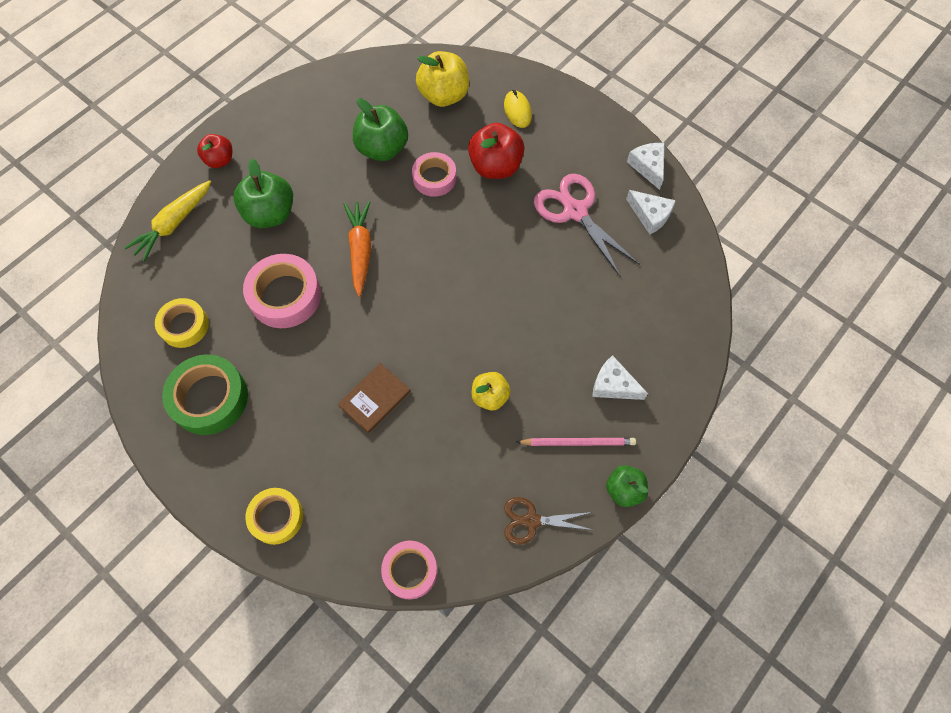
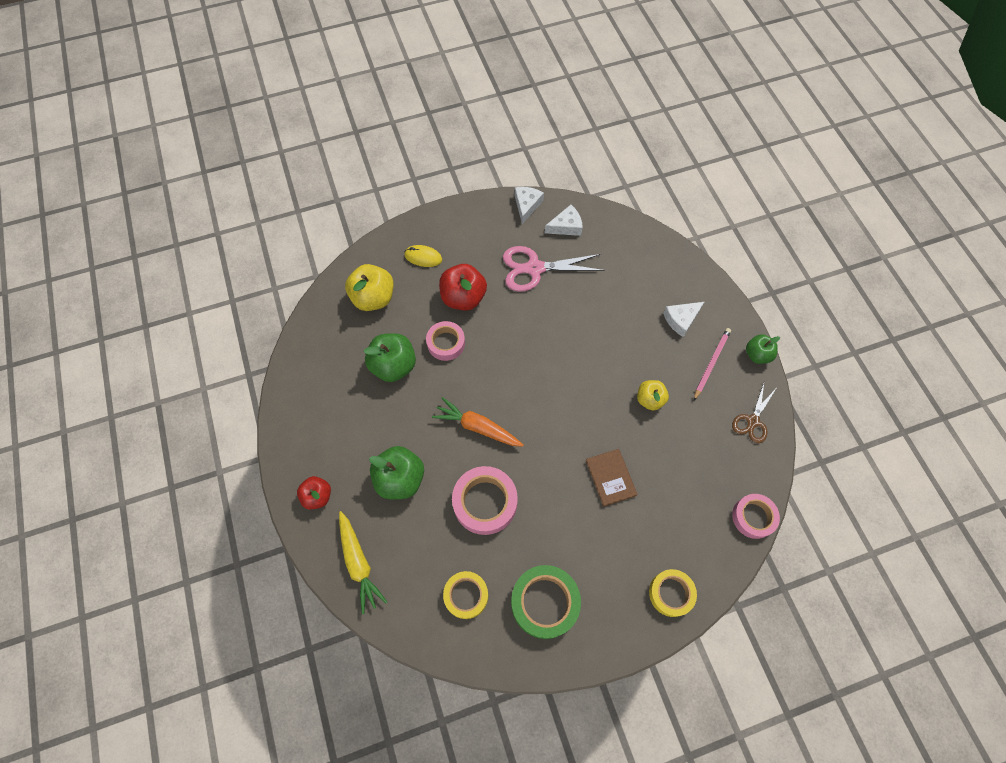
camera: 60 degrees left, 0 degrees up
(648, 167) = (526, 205): white cheese -> white cheese turned 90 degrees clockwise

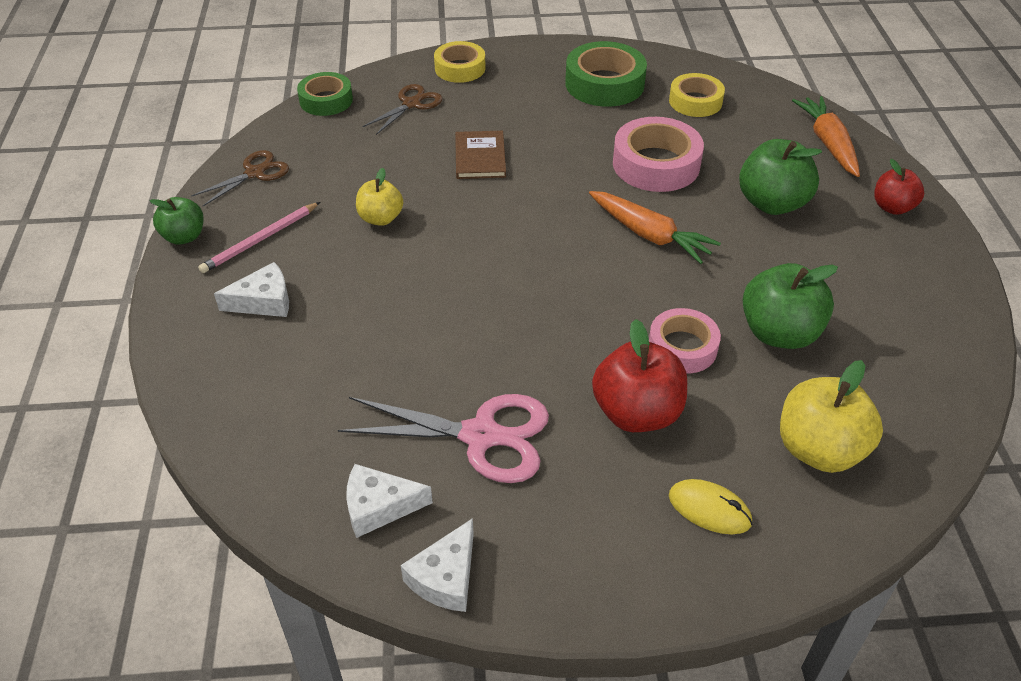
camera: 165 degrees left, 20 degrees down
(359, 563) = (828, 143): yellow carrot -> orange carrot
(687, 530) = (411, 104): none -> brown scissors
(753, 517) = (326, 100): pink tape -> green tape

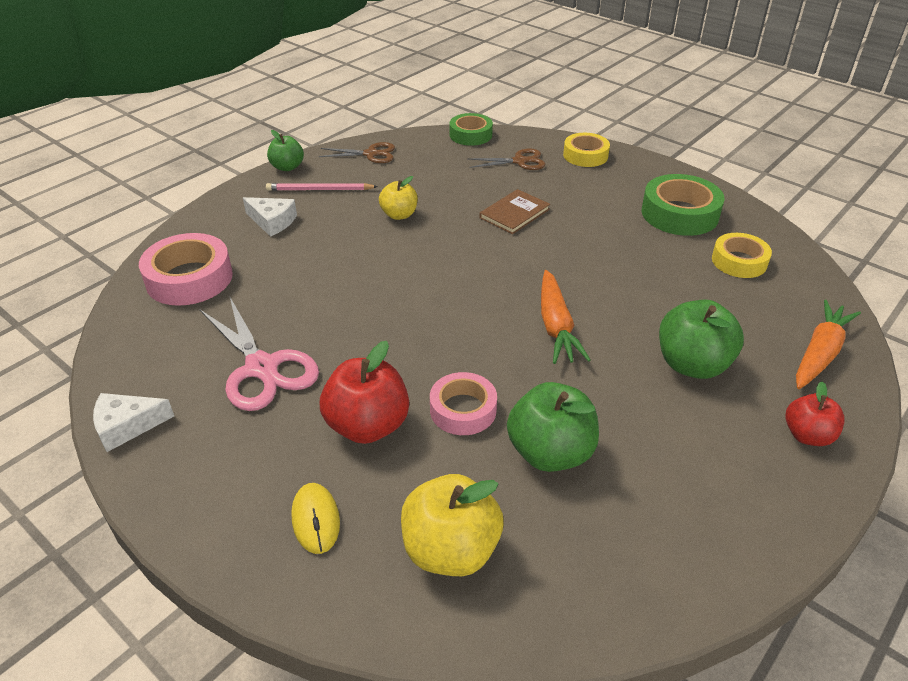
camera: 45 degrees right, 5 degrees down
(379, 506) = (158, 363): white cheese -> none
(656, 164) = (636, 285): pink tape -> pink tape (189, 278)

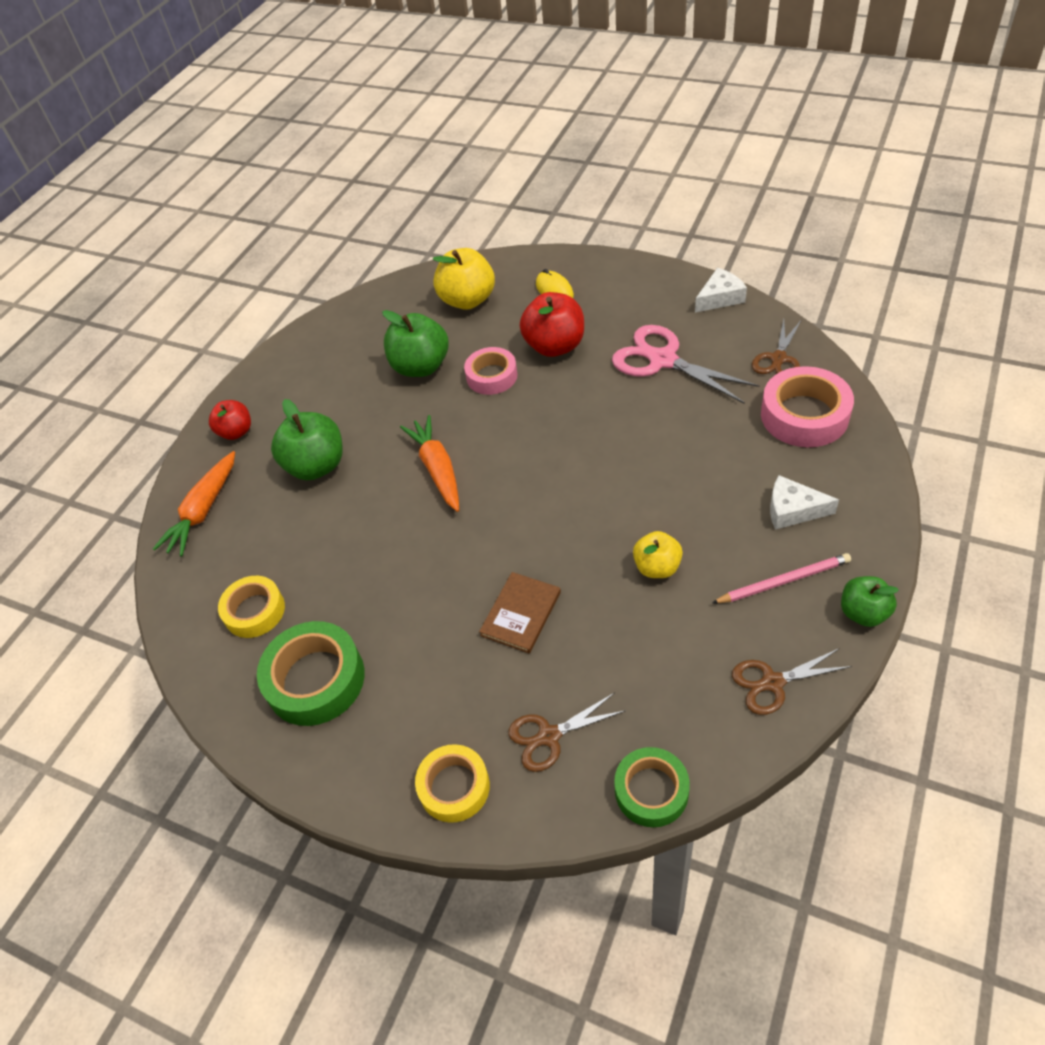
camera: 170 degrees right, 10 degrees up
(151, 333) = (778, 359): none -> brown scissors

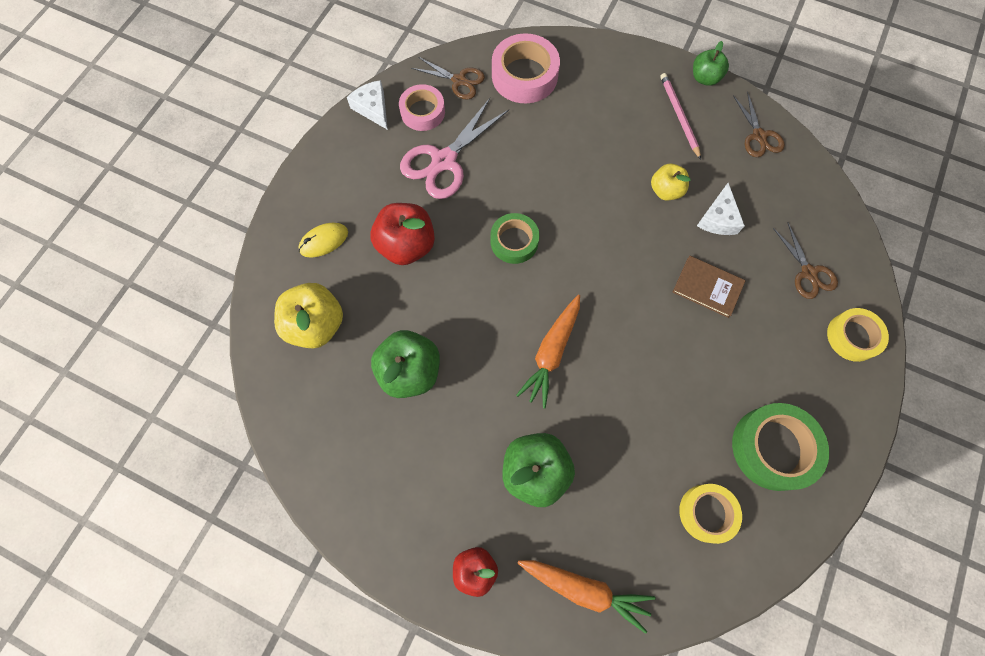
camera: 95 degrees left, 20 degrees up
(437, 469) = (551, 352): orange carrot -> orange carrot turned 45 degrees counterclockwise
(492, 376) = (437, 303): pink tape -> pink tape (422, 112)
(651, 791) = (841, 214): green tape -> green tape (514, 241)
(793, 510) = (617, 99): white cheese -> white cheese (718, 218)

